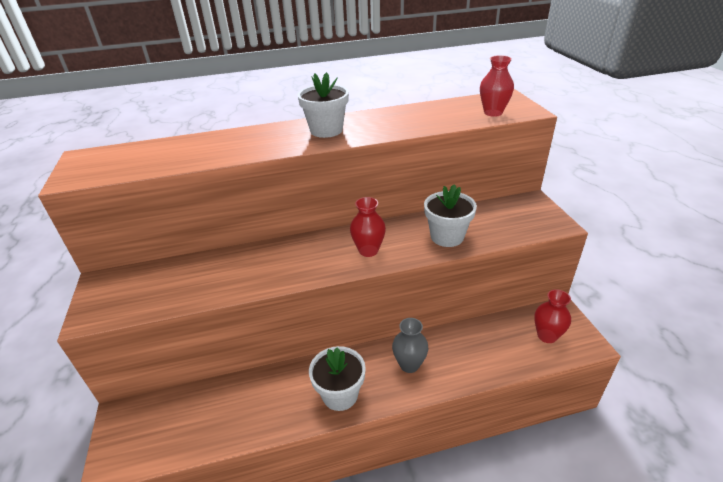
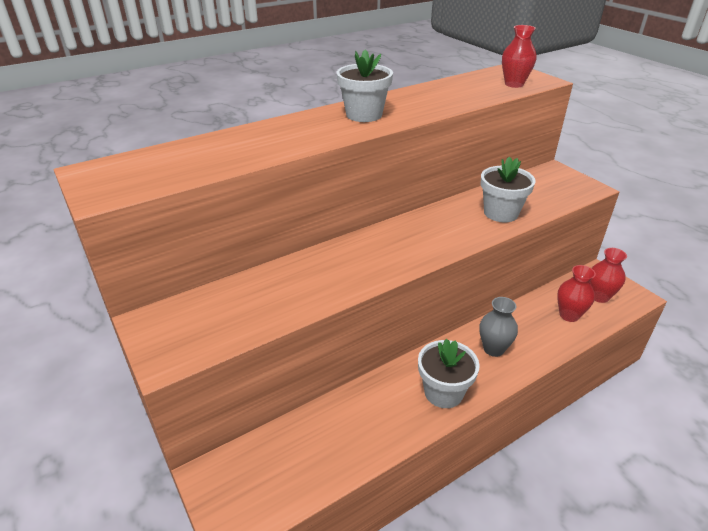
camera: 20 degrees left, 0 degrees up
(368, 250) = (434, 237): red vase -> red vase (569, 315)

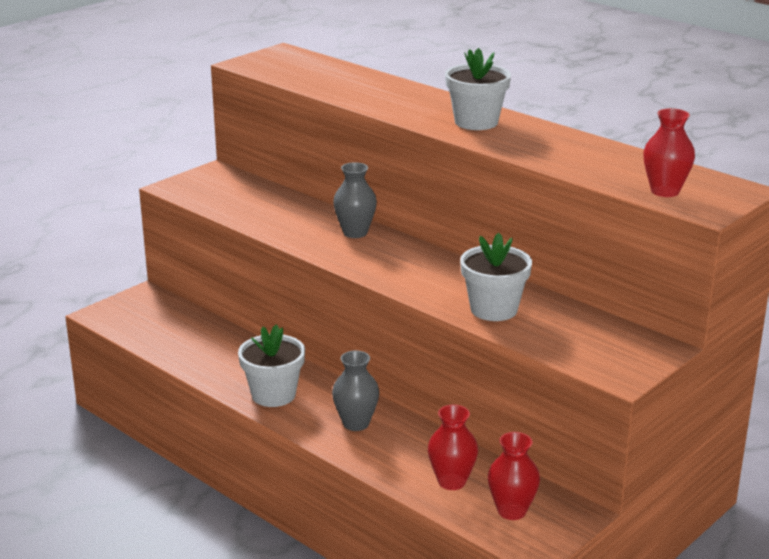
camera: 75 degrees right, 10 degrees down
(350, 252) = (355, 233): none -> grey vase

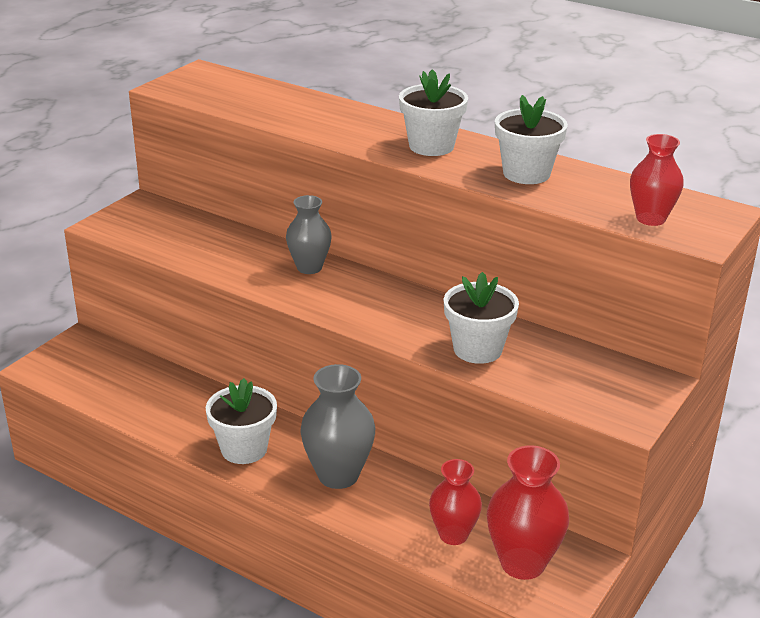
camera: 10 degrees left, 5 degrees up
(356, 423) = (338, 475): grey vase -> grey vase, size x1.50
(511, 511) = (522, 563): red vase -> red vase, size x1.50
(559, 149) = (526, 173): none -> white flower pot

